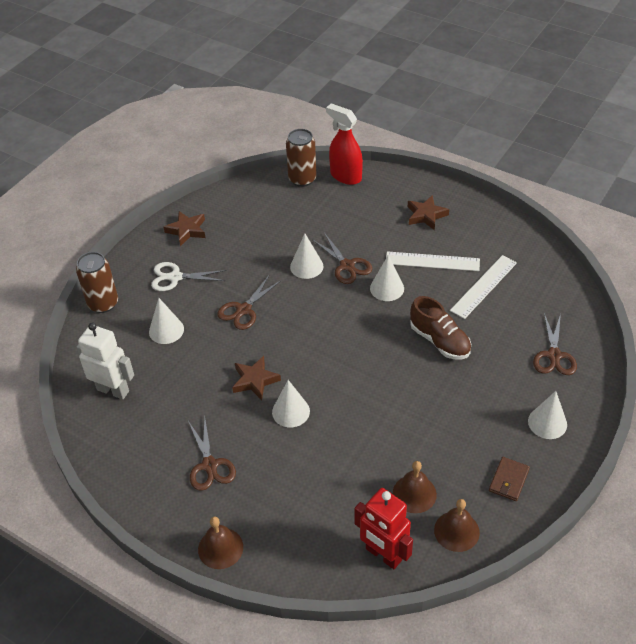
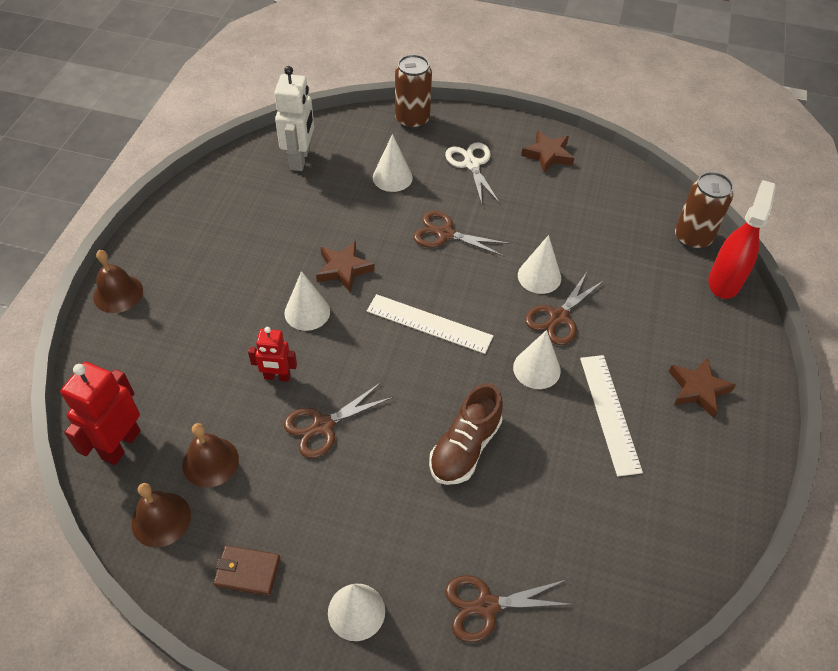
camera: 70 degrees right, 5 degrees up
(210, 465) = (219, 259): brown scissors -> brown scissors (323, 426)
(348, 440) = (277, 377): none -> red robot
(484, 286) = (588, 487): white ruler -> white ruler (429, 324)

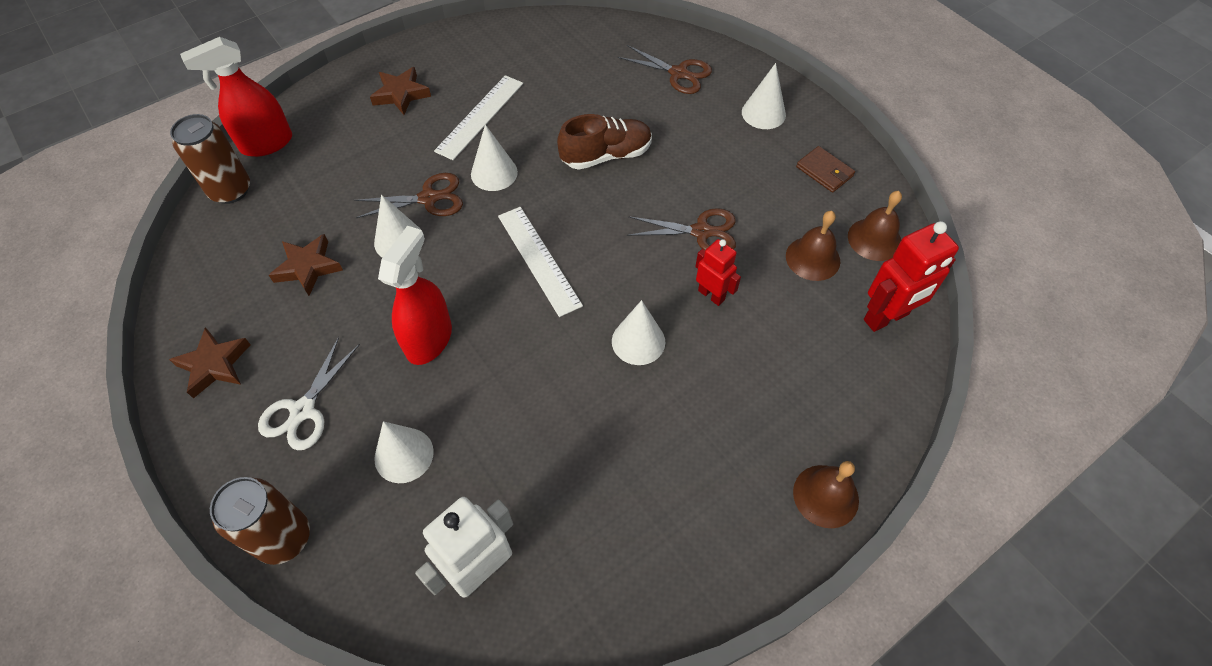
camera: 140 degrees left, 5 degrees up
(343, 269) = (565, 366): brown star -> brown star (308, 267)
(445, 234) = (429, 339): brown scissors -> red spray bottle

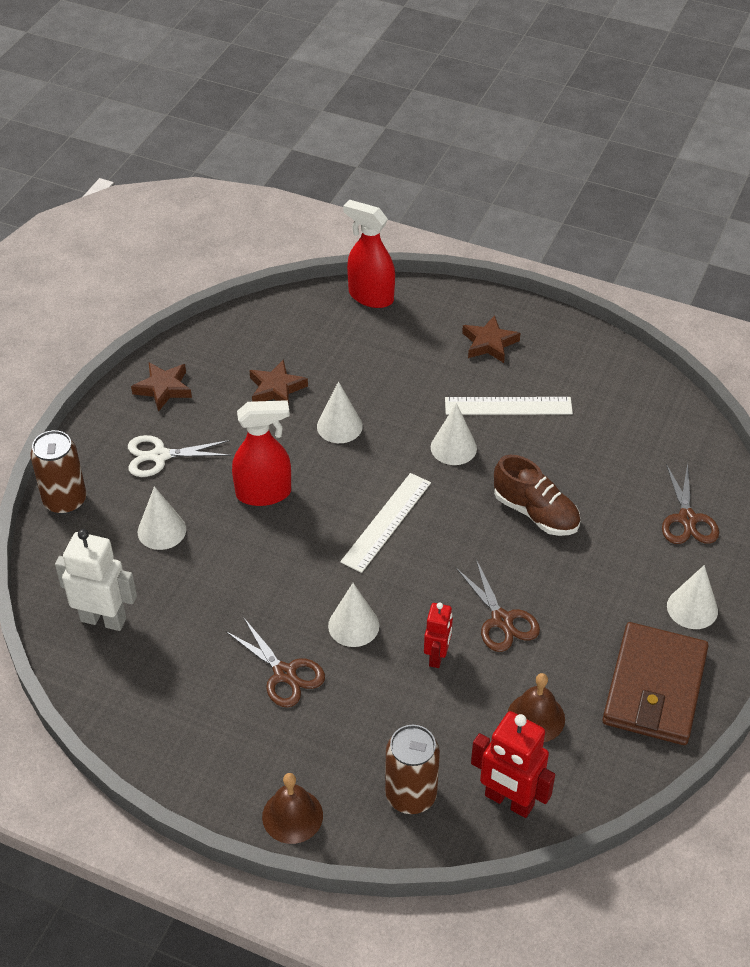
camera: 60 degrees right, 10 degrees down
(230, 190) = (311, 305): brown can -> brown can (411, 795)
(428, 198) = (394, 421): brown scissors -> brown scissors (285, 673)
(824, 171) = (654, 688): brown wallet -> brown wallet, size x2.19
(874, 239) = (598, 760): brown bell -> none

